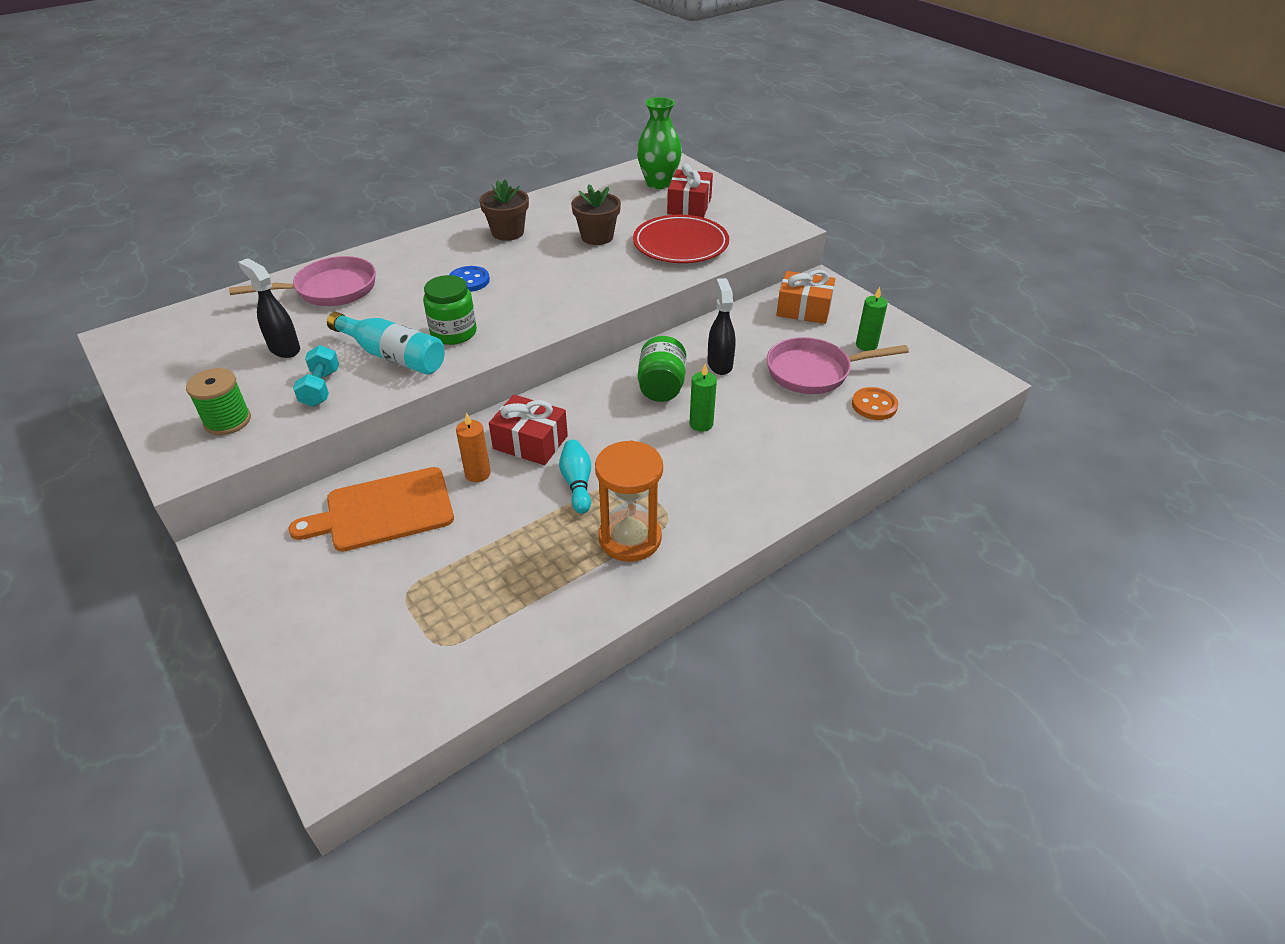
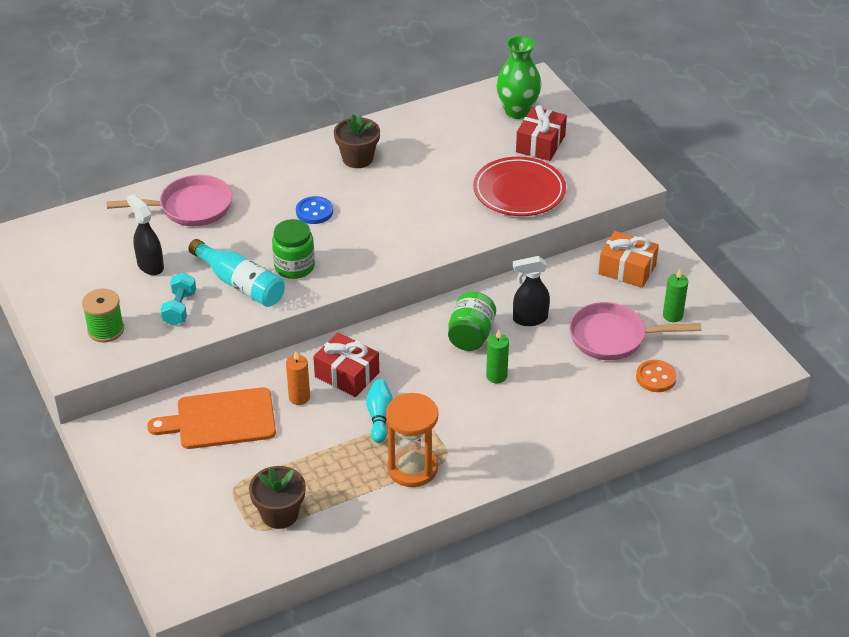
camera: 10 degrees right, 0 degrees up
(597, 237) = (441, 173): brown flower pot -> brown flower pot (279, 514)
(719, 364) = (529, 319): black spray bottle -> black spray bottle turned 105 degrees counterclockwise

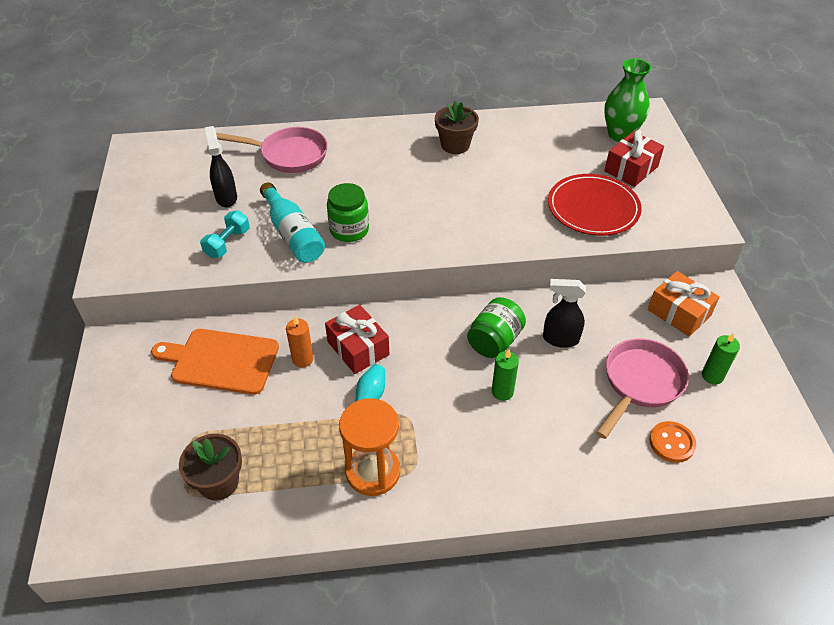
camera: 20 degrees right, 5 degrees up
(106, 330) = (153, 247): green spool -> none
(314, 211) = (393, 183): blue button -> none
(613, 337) = (640, 383): pink pan -> pink pan turned 105 degrees clockwise

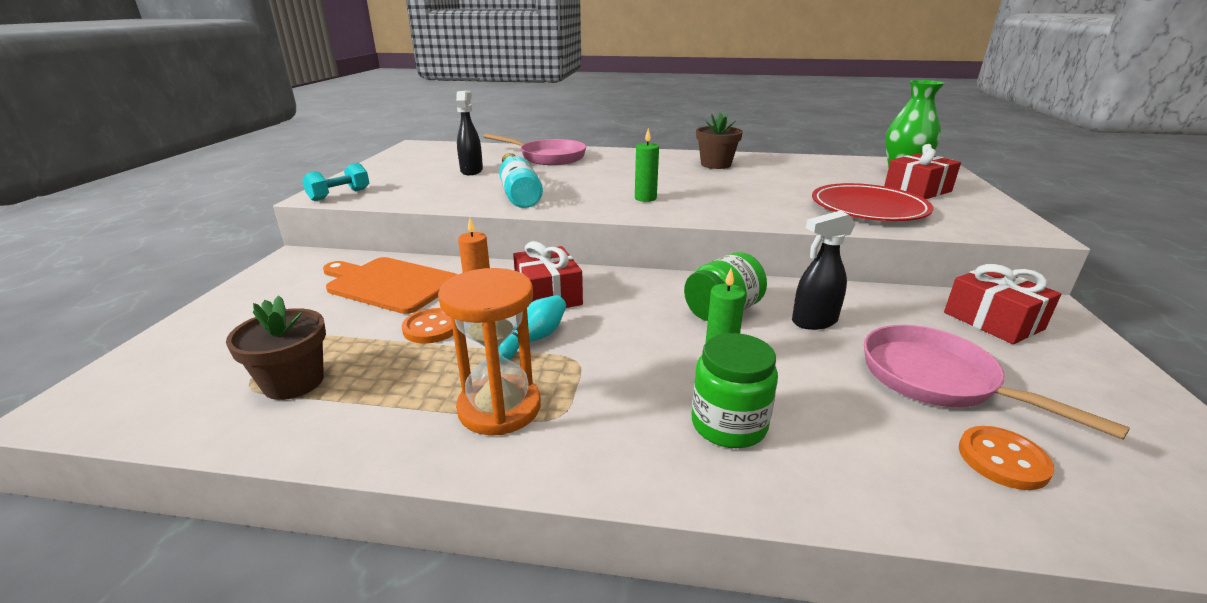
camera: 15 degrees right, 20 degrees down
(227, 243) = (450, 192): turquoise dumbbell -> turquoise dumbbell (339, 195)
(286, 406) = (431, 328): none -> orange button
(349, 230) = (578, 196): green jar -> green jar (728, 425)
(560, 339) = (813, 321): black spray bottle -> black spray bottle turned 45 degrees counterclockwise
(640, 383) = (937, 380): pink pan -> pink pan turned 90 degrees counterclockwise
(679, 312) = (993, 321): orange gift -> red gift
(712, 376) = (1063, 390): green candle -> green candle (645, 198)

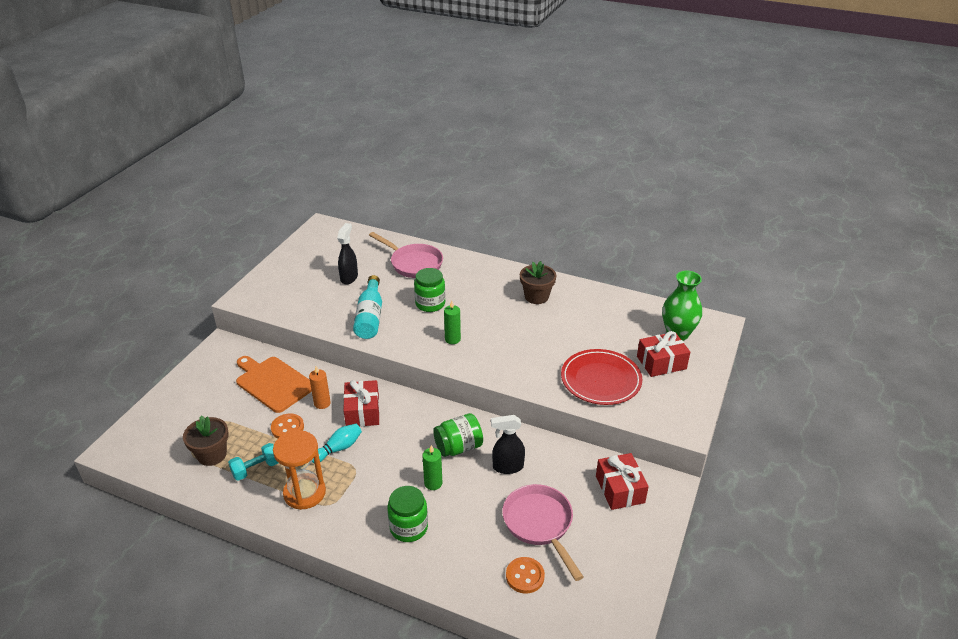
camera: 15 degrees right, 10 degrees up
(339, 195) = (253, 299): turquoise dumbbell -> turquoise dumbbell (256, 469)
(592, 178) = (430, 304): none -> green jar

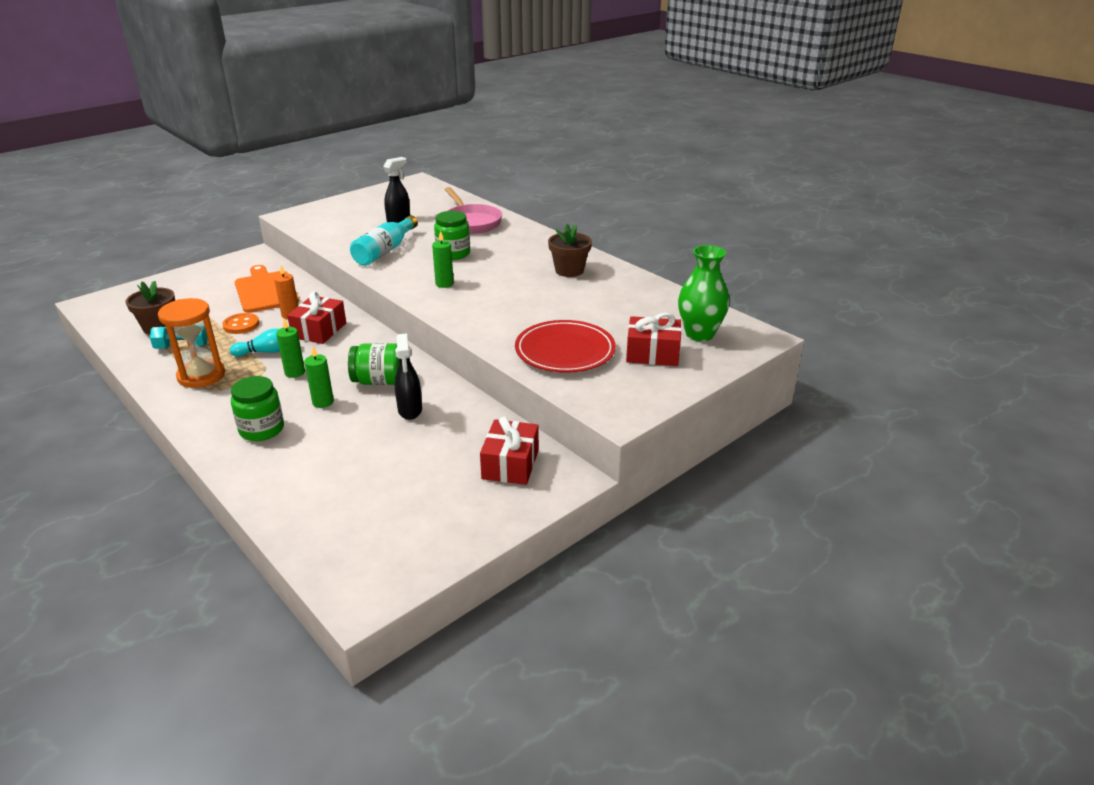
camera: 25 degrees right, 5 degrees down
(382, 462) = (295, 372): none -> green candle
(507, 467) = (410, 410): black spray bottle -> black spray bottle turned 120 degrees counterclockwise
(525, 576) = (328, 505): orange button -> none
(540, 524) = (391, 467): pink pan -> none

